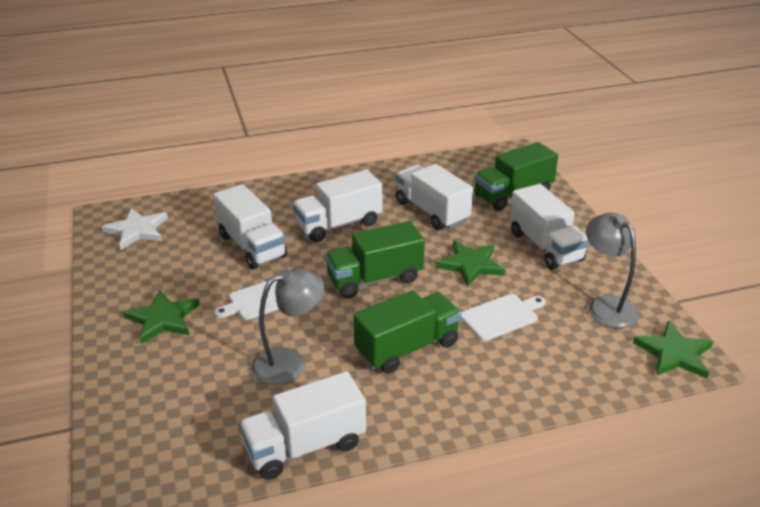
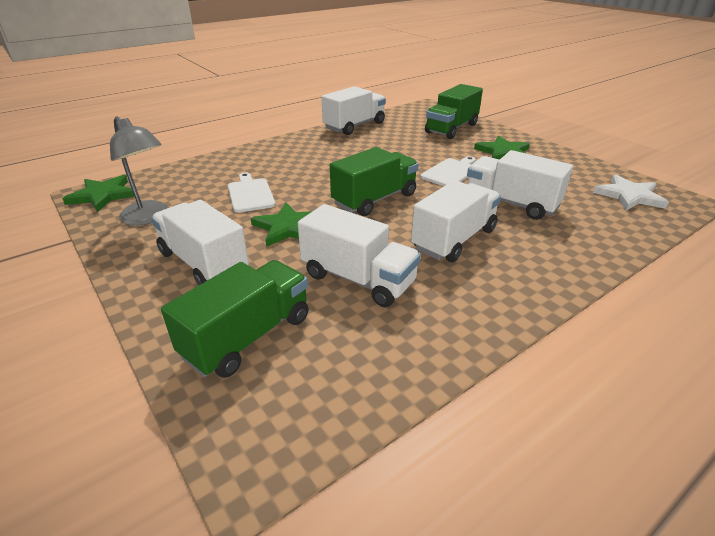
camera: 160 degrees right, 0 degrees up
(289, 362) = (394, 148): grey lamp -> none
(407, 348) = (320, 166): green truck -> green truck (451, 128)
(502, 316) = (250, 194): white cutting board -> white cutting board turned 120 degrees clockwise

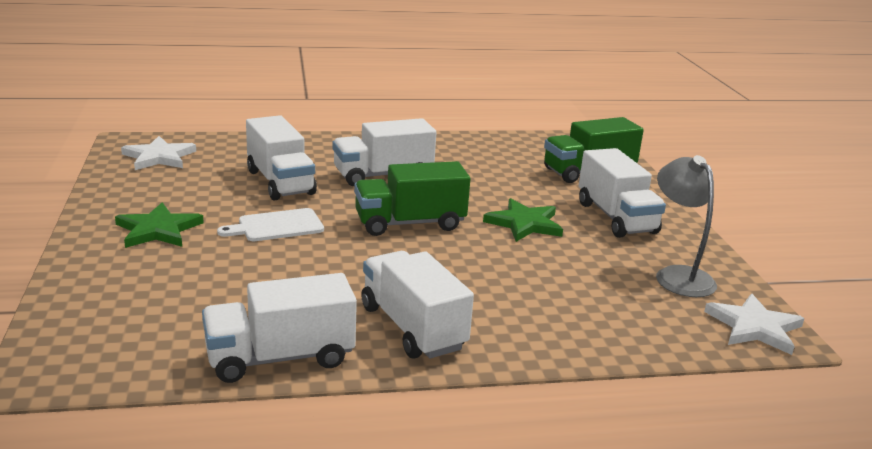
camera: 155 degrees left, 10 degrees down
(103, 195) = (754, 327): green star -> white star
(250, 194) = (550, 271): white cutting board -> none
(358, 279) = (491, 176): white truck -> white truck (412, 327)
(451, 128) = (131, 292): green truck -> none

